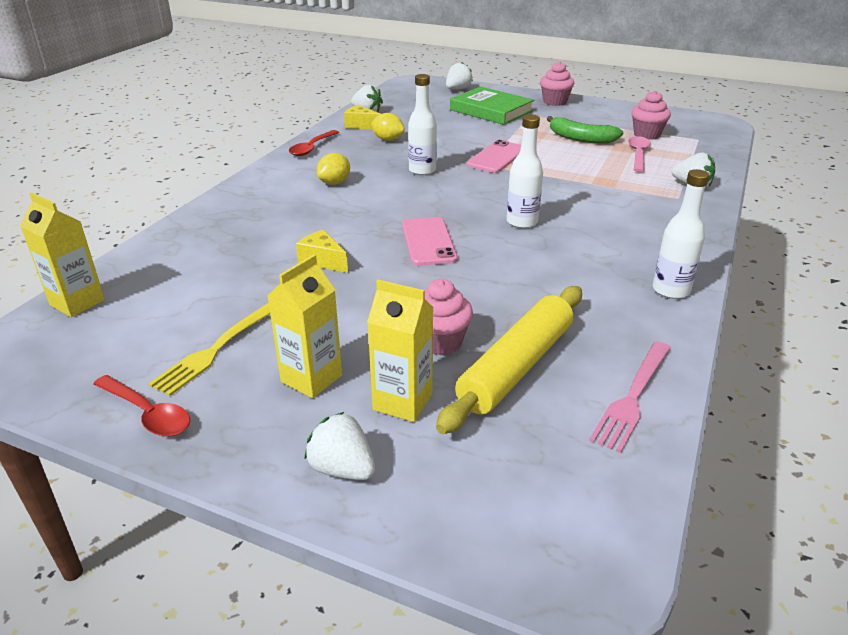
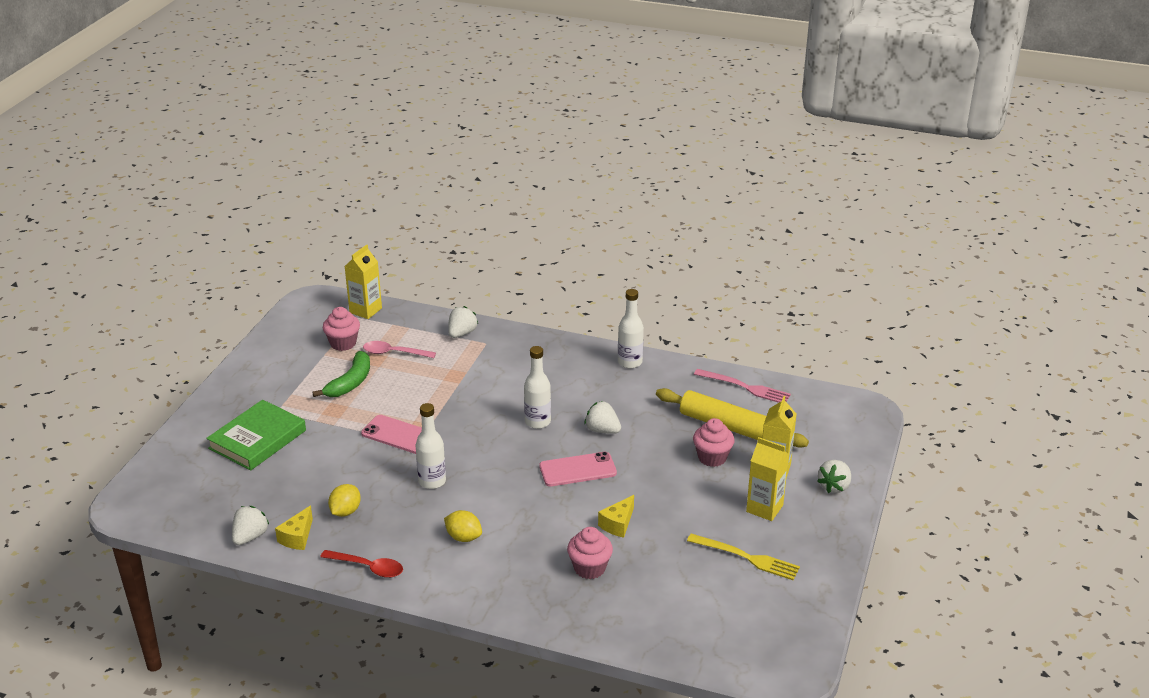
camera: 95 degrees left, 0 degrees up
(77, 302) = (708, 652): yellow carton -> yellow carton (365, 310)
(147, 413) = (818, 573): red spoon -> none
(457, 89) = (171, 467): white strawberry -> white strawberry (602, 430)
(555, 102) = (234, 394): pink cupcake -> pink cupcake (589, 568)

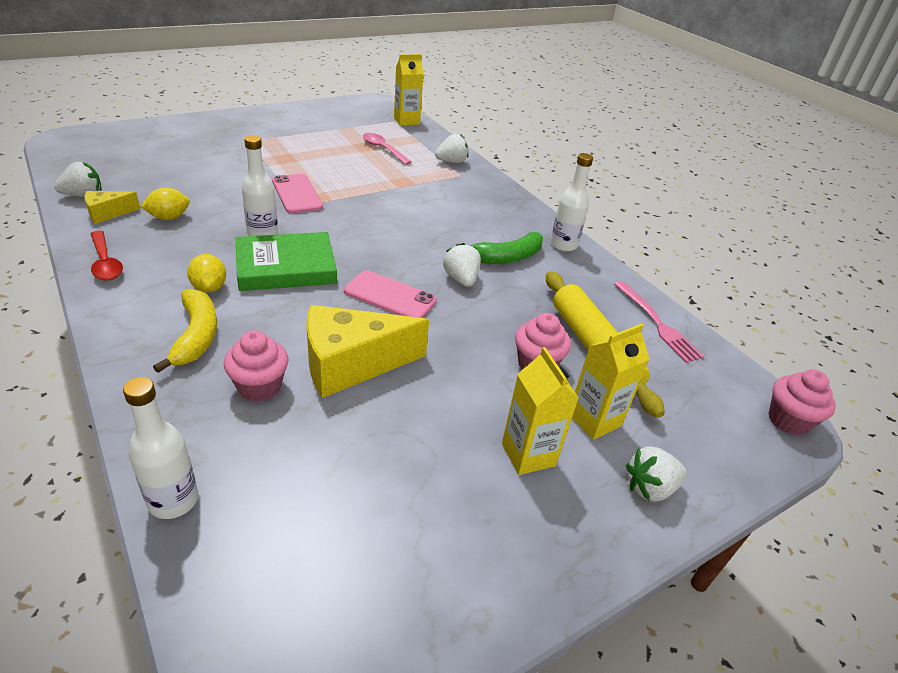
camera: 35 degrees right, 5 degrees up
(257, 439) = (206, 148): green book -> green book (286, 267)
(343, 343) = (359, 129): pink cupcake -> pink cupcake (788, 420)
(350, 382) = (324, 150): green banana -> green banana (506, 257)
(508, 568) = (196, 336): none -> yellow banana
(537, 422) = (415, 243): white bottle -> white bottle (173, 501)
(618, 524) = (351, 364): yellow cheese -> yellow cheese, size x2.02
(747, 558) = (432, 497): yellow fork -> none

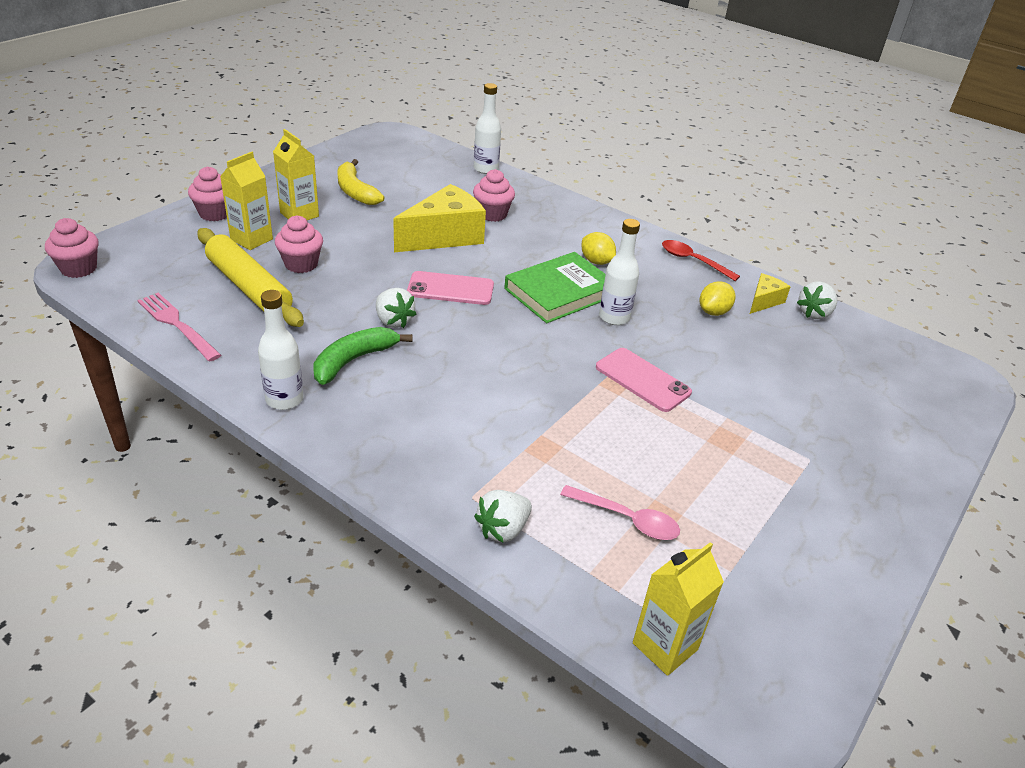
camera: 160 degrees right, 0 degrees up
(196, 336) = (563, 231): yellow banana -> yellow banana (355, 191)
(650, 488) = (215, 214): white strawberry -> pink cupcake

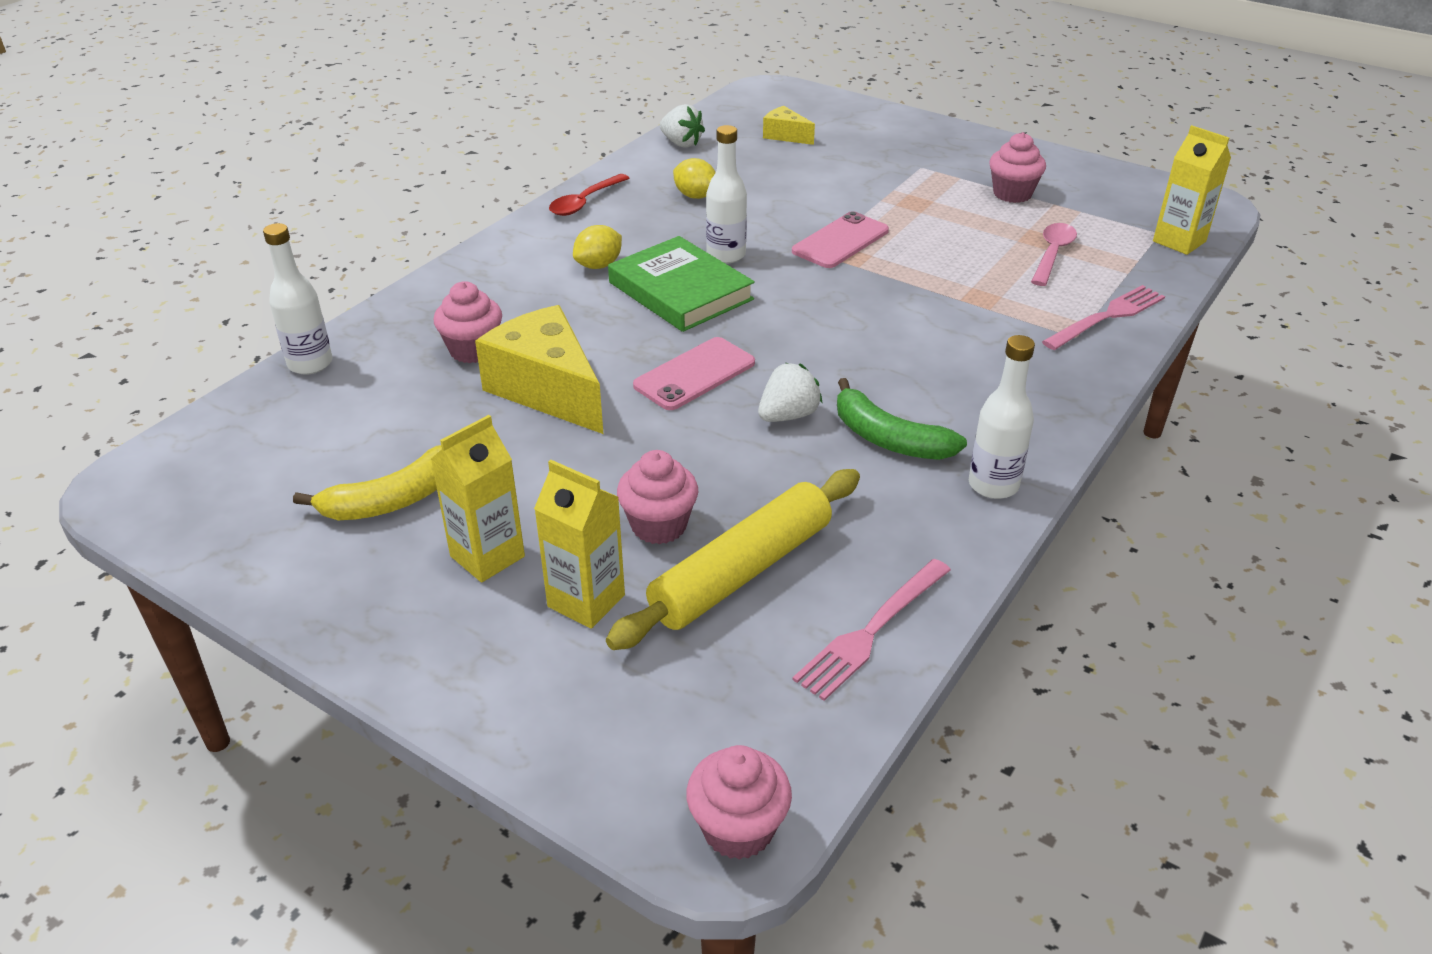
camera: 90 degrees left, 0 degrees up
(215, 214) = (491, 675): pink cupcake -> pink cupcake (1012, 194)
(450, 289) = (695, 374): pink phone -> pink phone turned 45 degrees clockwise
(503, 529) = (1107, 317): white strawberry -> pink fork
(764, 301) = (664, 167): yellow cheese -> yellow cheese (785, 136)

